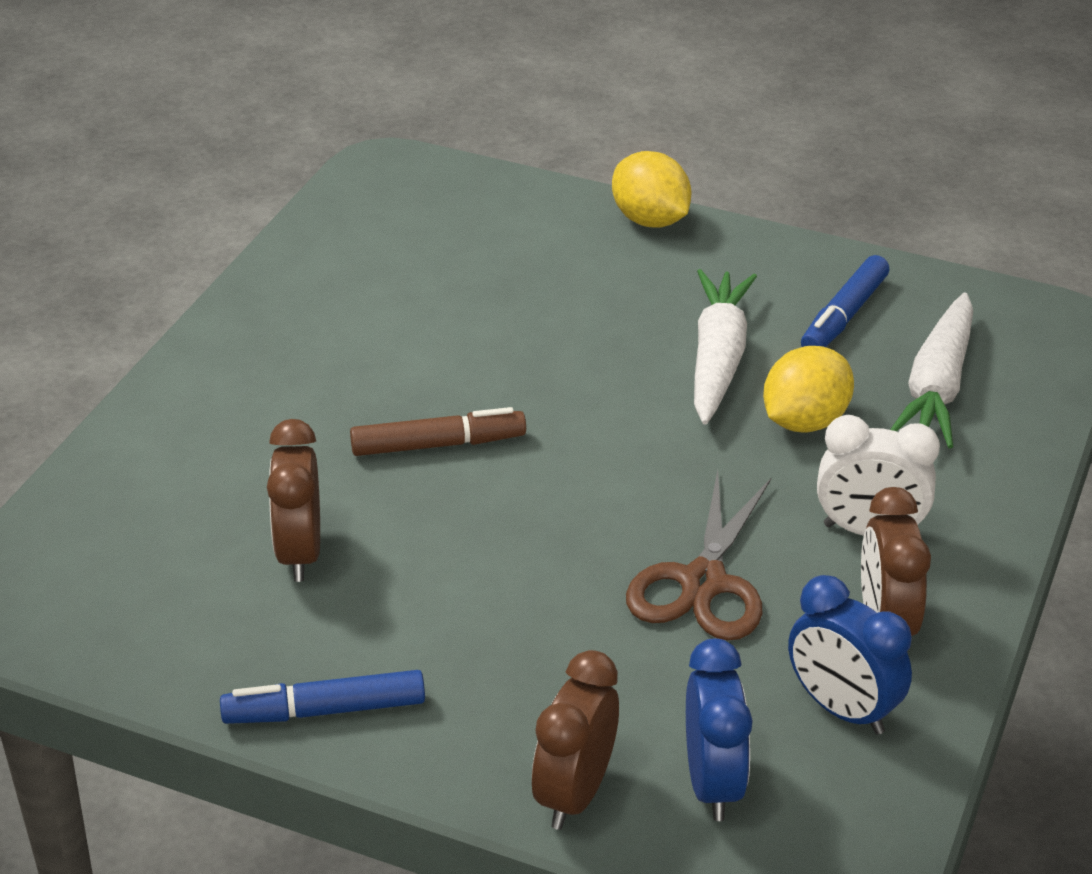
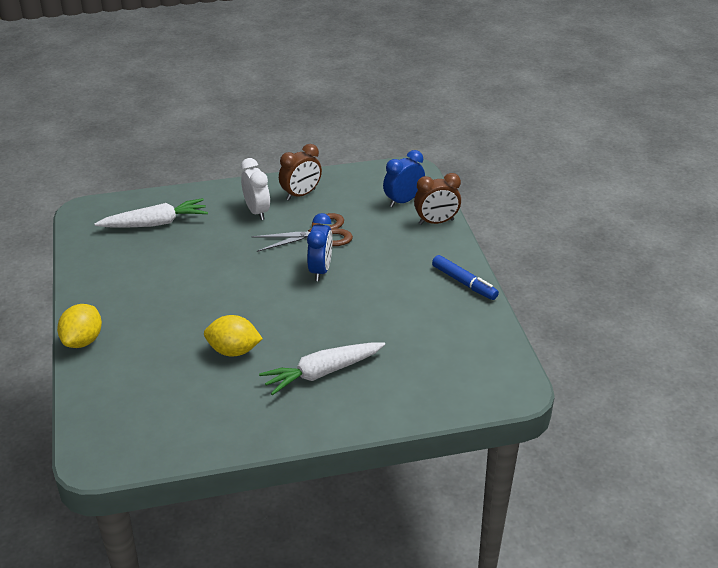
camera: 125 degrees left, 0 degrees up
(299, 553) = (403, 327): brown clock -> none
(438, 444) = (307, 325): brown marker -> none
(718, 359) = (182, 279): white carrot -> white carrot (322, 373)
(804, 421) = (206, 244): yellow lemon -> yellow lemon (233, 351)
(841, 709) = (347, 190): blue clock -> blue clock (320, 270)
(844, 316) = (123, 259): blue marker -> none

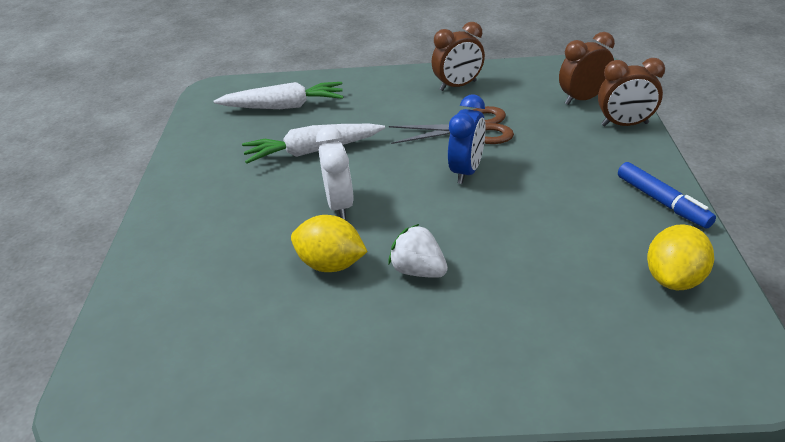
camera: 15 degrees right, 0 degrees up
(83, 340) = (151, 232): yellow lemon -> yellow lemon (674, 279)
(257, 211) = (402, 100): white clock -> white clock (340, 205)
(298, 349) = (418, 271): none -> white strawberry
(322, 373) = (445, 309): white carrot -> white carrot (312, 151)
(403, 201) = (582, 99): blue clock -> brown clock

